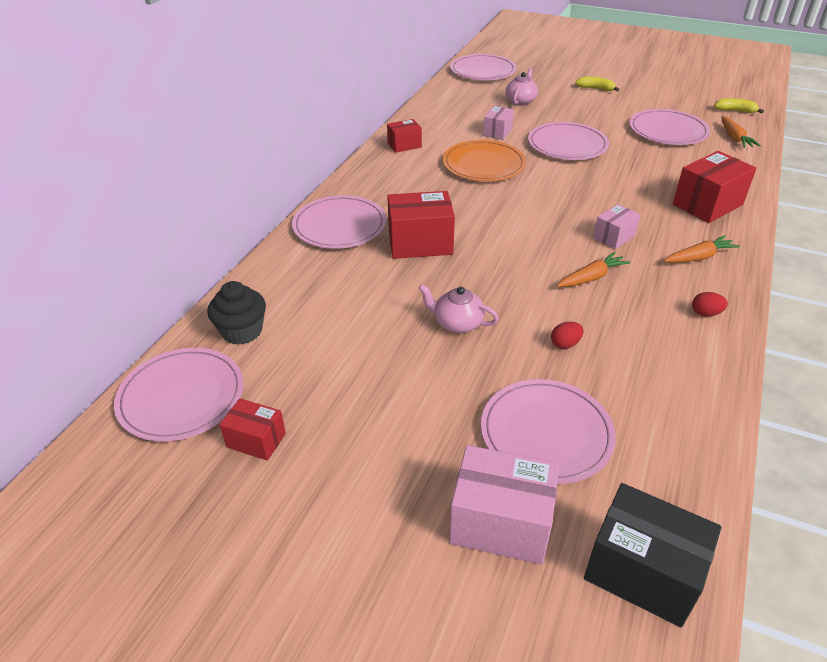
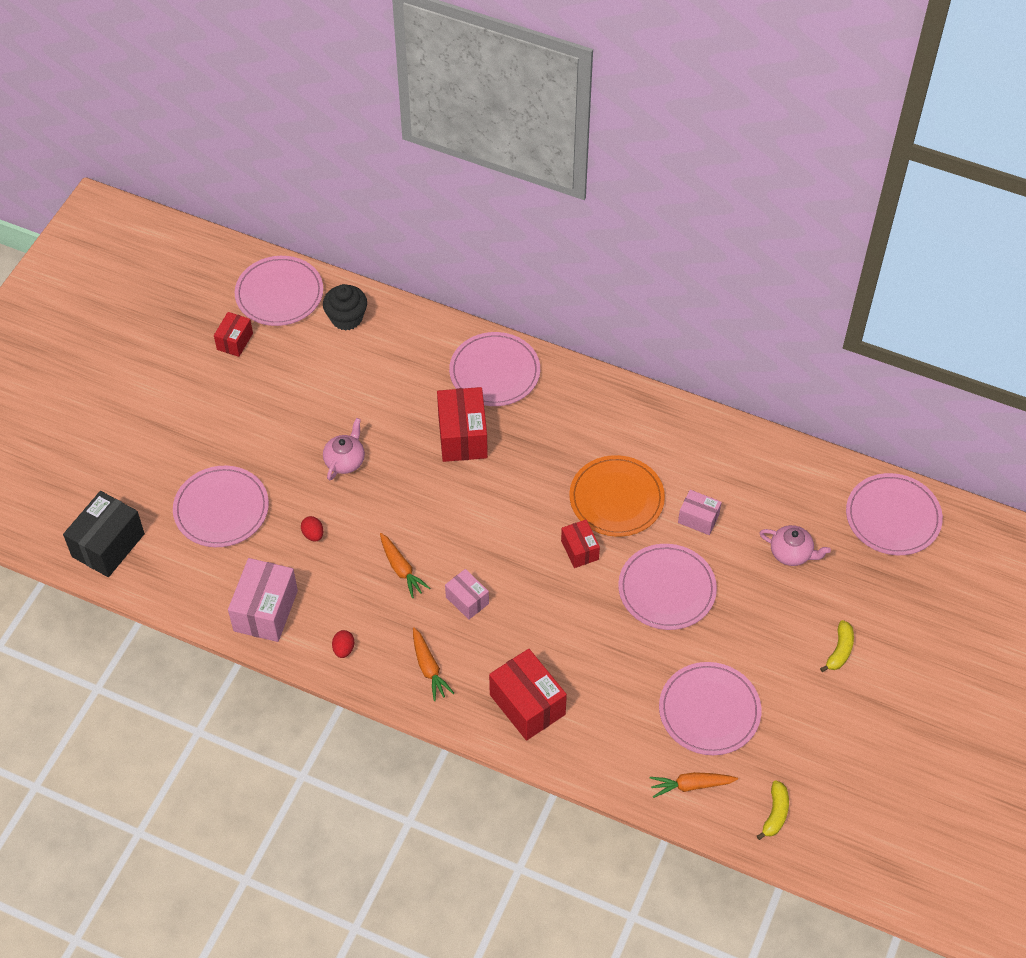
camera: 90 degrees right, 15 degrees up
(404, 145) = (661, 423): red box -> red box (579, 550)
(501, 523) = (152, 475): pink box -> pink box (265, 611)

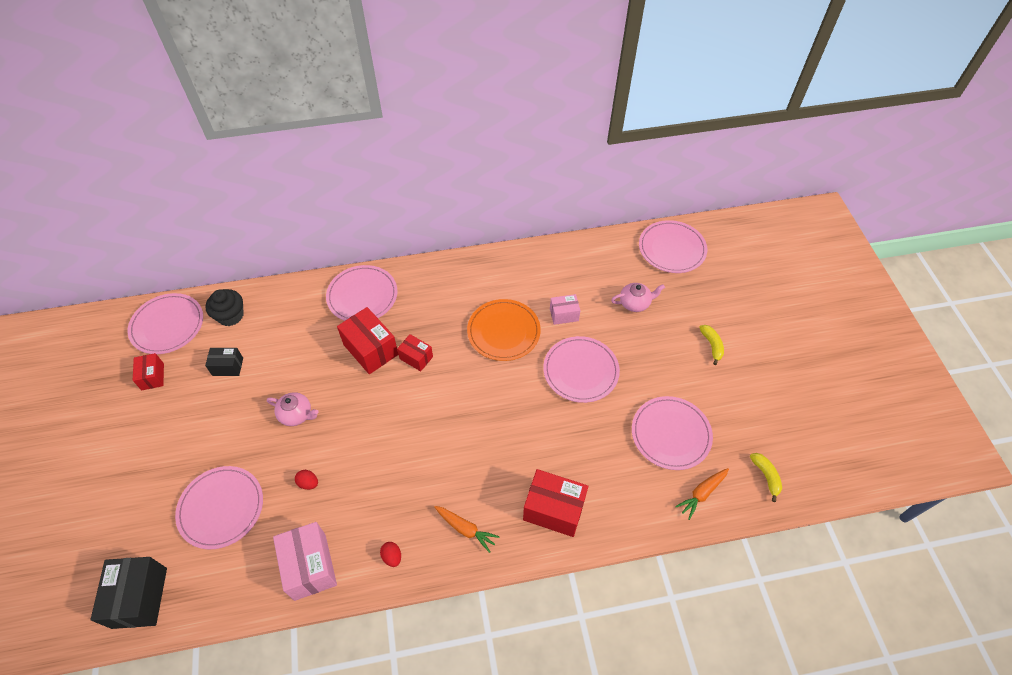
camera: 35 degrees left, 0 degrees up
(310, 372) = (228, 367): none -> black box
(345, 461) = (296, 414): pink teapot -> pink teapot turned 120 degrees clockwise
(401, 569) = (393, 468): orange carrot -> none
(467, 600) = (456, 461): pink box -> none
(579, 550) = (506, 379): red box -> red box (416, 358)

